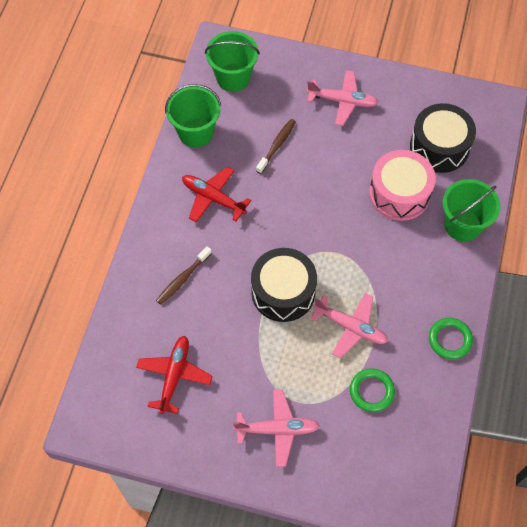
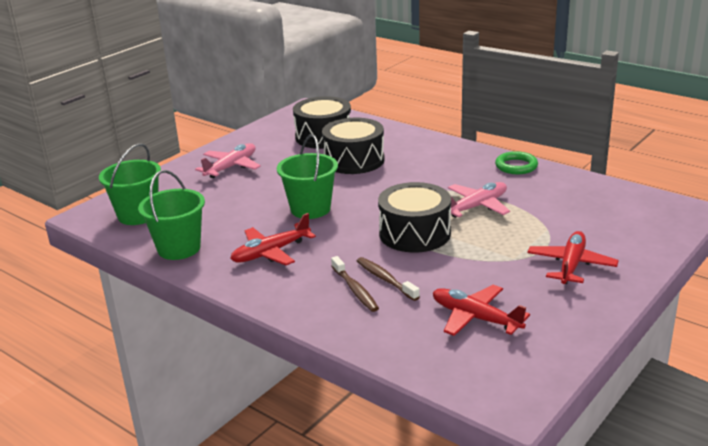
camera: 65 degrees left, 35 degrees down
(277, 145) = (244, 206): brown toothbrush -> brown toothbrush (385, 279)
(277, 429) = (571, 265): pink plane -> red plane
(371, 391) = (550, 209): green ring -> none
(399, 193) = (354, 160): pink drum -> black drum
(462, 225) = (408, 141): green bucket -> green bucket (310, 209)

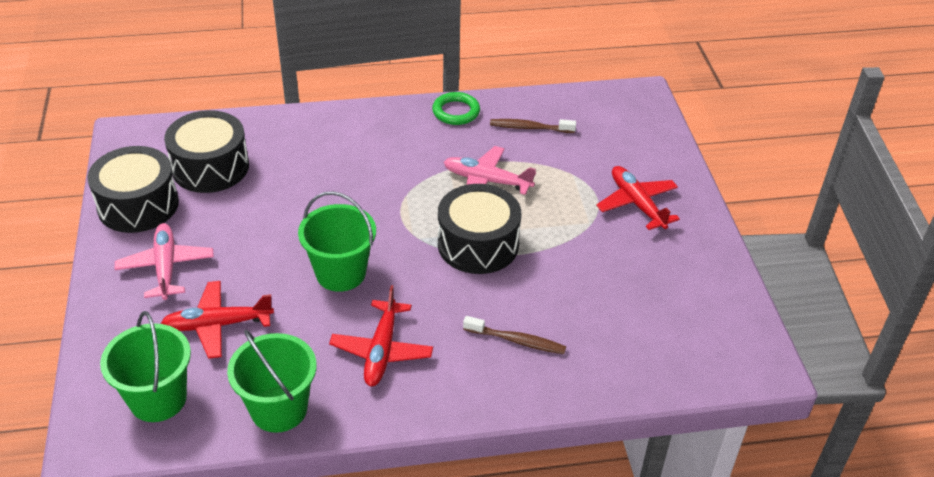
camera: 50 degrees left, 15 degrees up
(354, 160) = (293, 184): black drum -> black drum (138, 205)
(385, 279) = (524, 312): brown toothbrush -> brown toothbrush (529, 128)
(475, 318) = (642, 304): red plane -> red plane (218, 325)
(476, 207) = (486, 181): pink plane -> pink plane turned 75 degrees counterclockwise

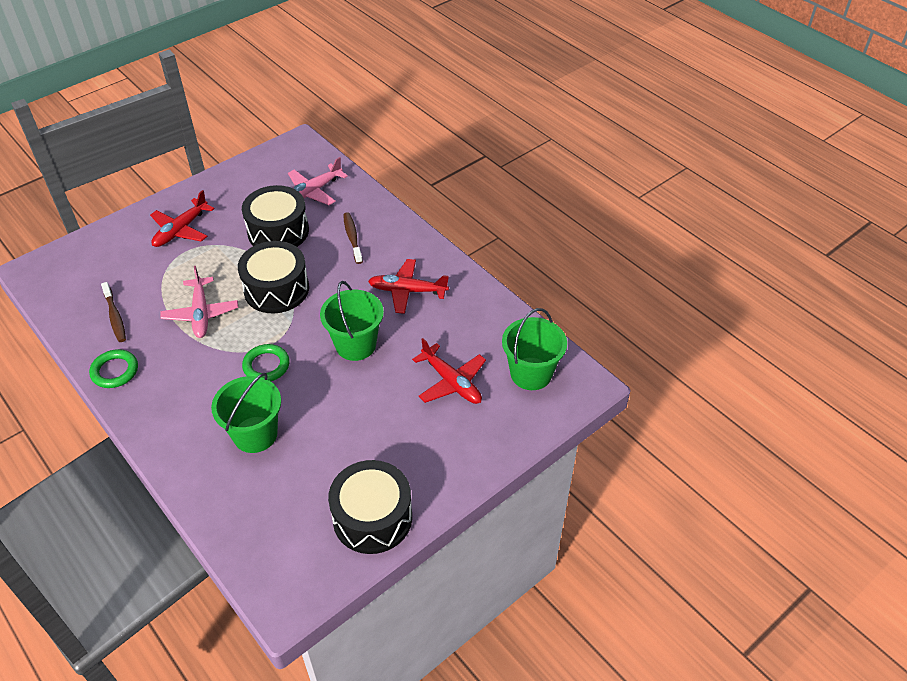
camera: 120 degrees left, 5 degrees up
(166, 267) = (424, 448): pink plane -> pink plane (313, 192)
(210, 167) = (291, 498): black drum -> black drum (278, 231)
(279, 409) = (488, 313): green bucket -> green bucket (255, 434)
(374, 201) = (266, 365): none -> green ring
(382, 351) = (407, 291): red plane -> red plane turned 150 degrees counterclockwise

